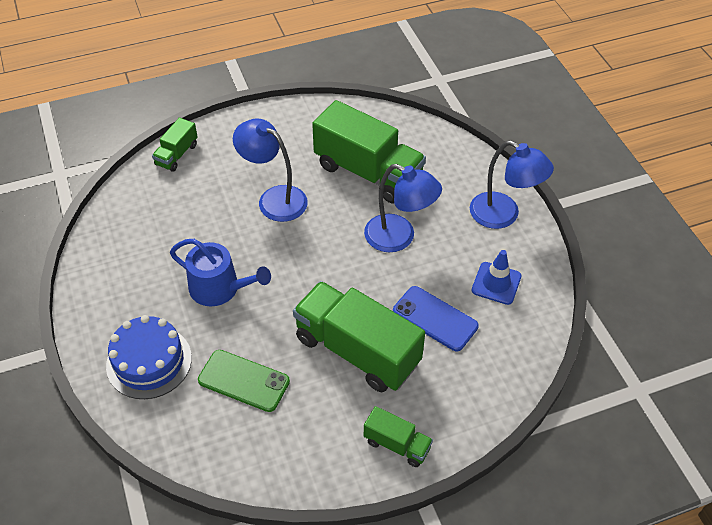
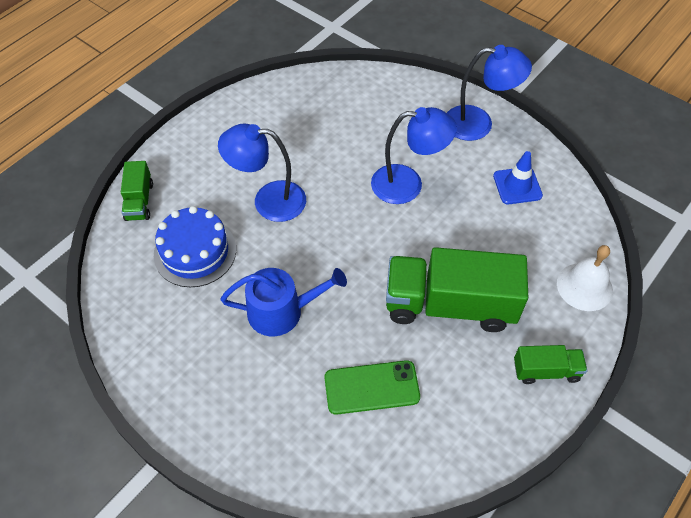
camera: 30 degrees left, 5 degrees up
(149, 361) = (268, 419): blue cake -> blue cake (195, 252)
(368, 172) = (336, 137): green truck -> none
(435, 319) = (492, 242): blue phone -> none
(488, 396) = (584, 286): none -> white bell

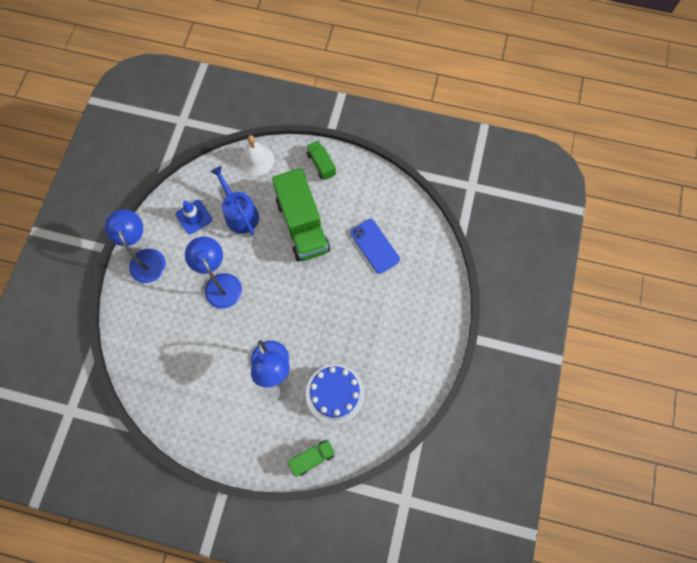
camera: 115 degrees left, 15 degrees up
(282, 311) = (351, 316): blue watering can -> blue watering can (239, 214)
(371, 387) = (374, 246): green phone -> blue phone

